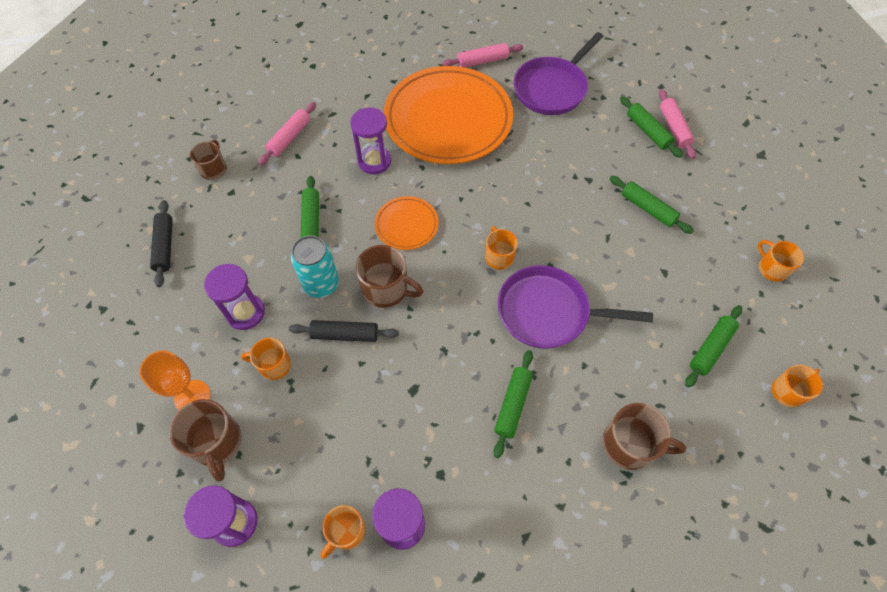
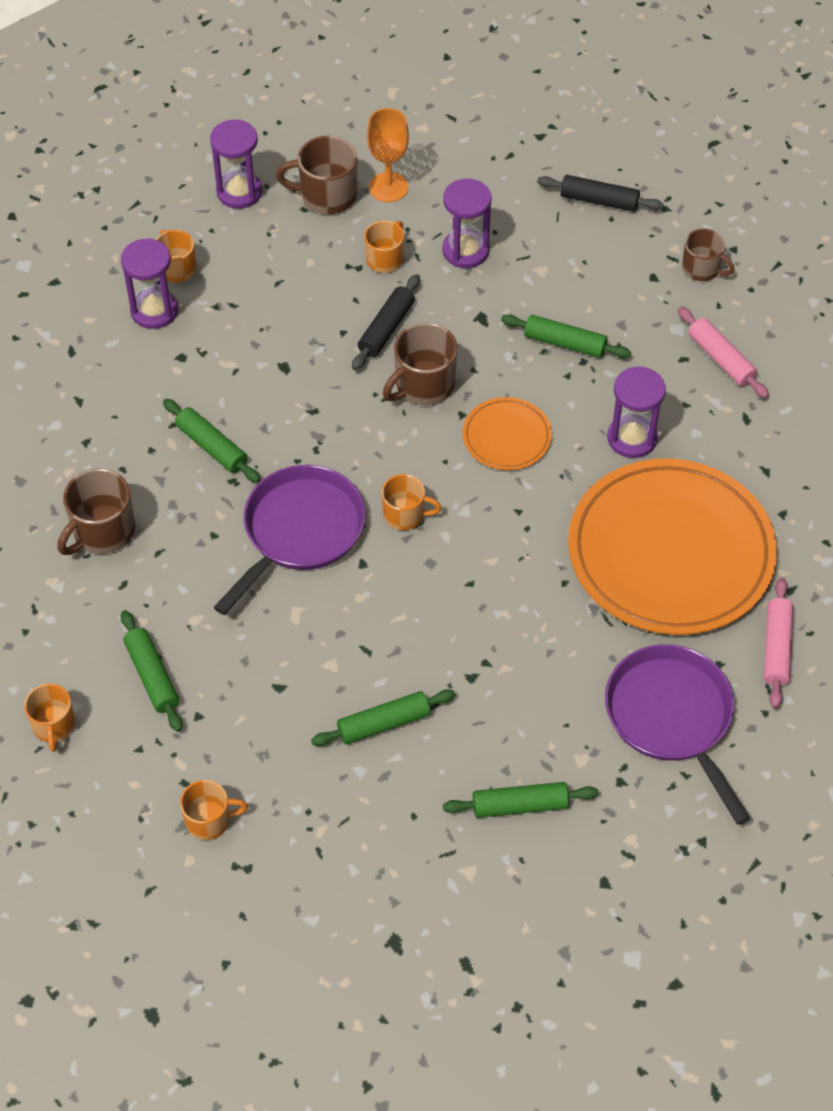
camera: 115 degrees right, 5 degrees down
(321, 284) = (465, 327): turquoise can -> none
(674, 128) = (508, 847): pink rolling pin -> none

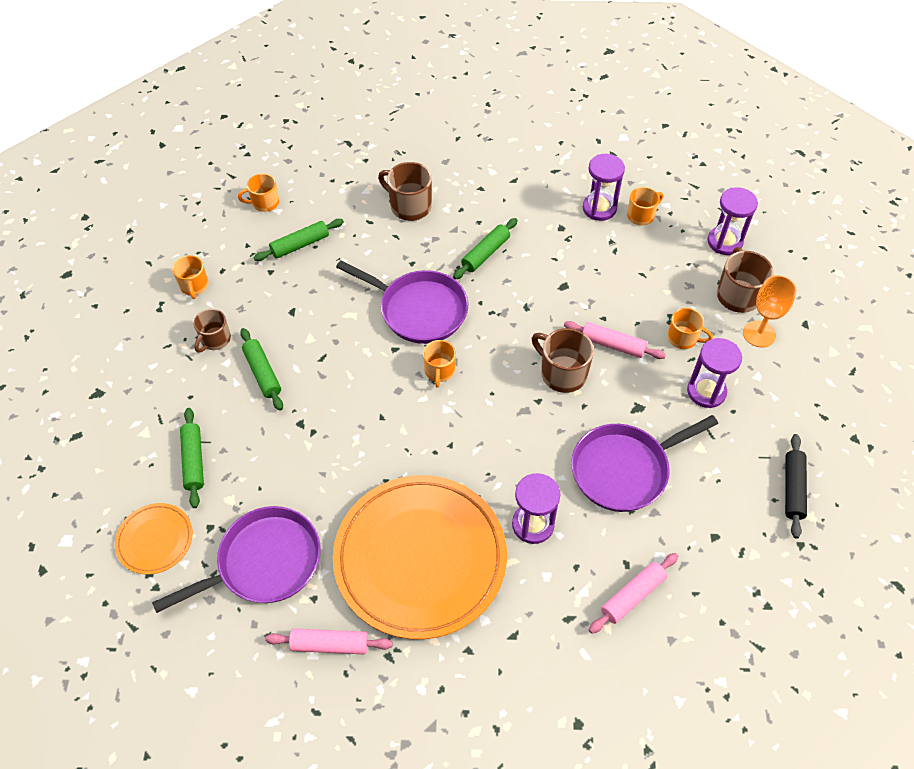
camera: 85 degrees right, 0 degrees up
(386, 328) = (613, 345): black rolling pin -> pink rolling pin
(507, 437) = (521, 433): orange plate -> orange plate (155, 540)
(565, 343) = (624, 469): green rolling pin -> purple pan
(701, 269) = (735, 577): brown mug -> brown mug (215, 339)

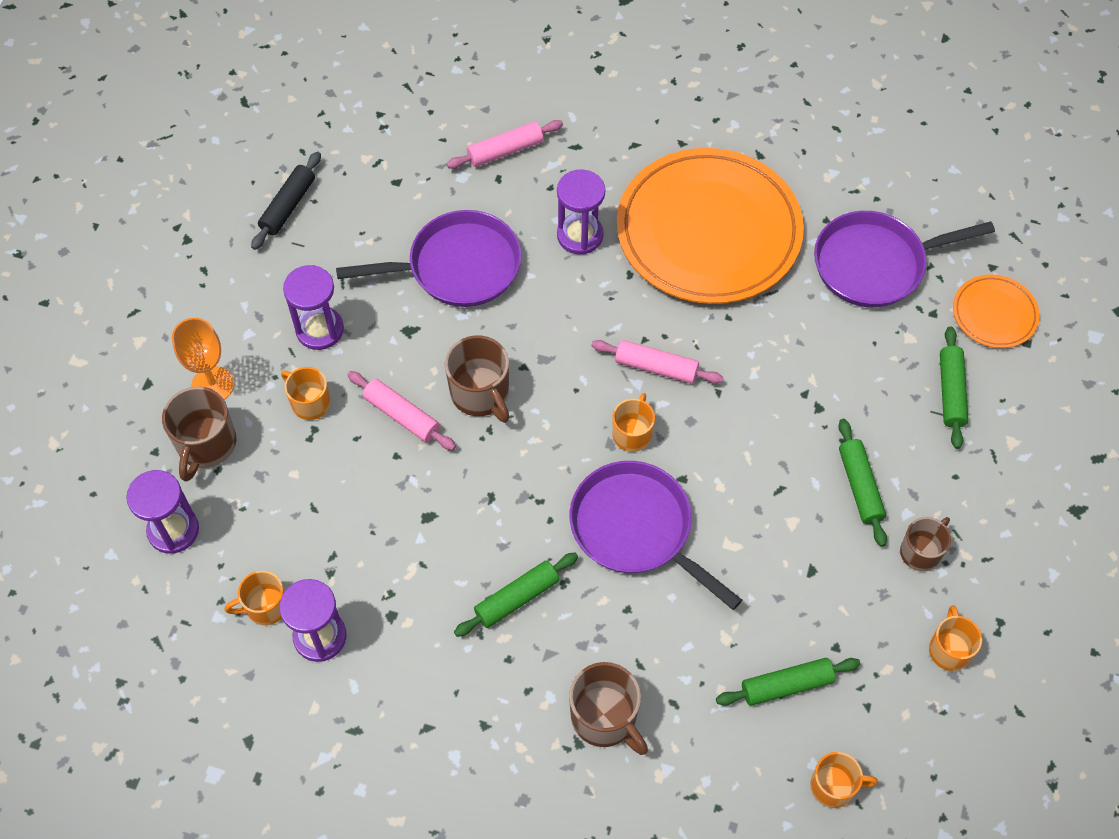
camera: 165 degrees left, 5 degrees up
(330, 644) = (815, 177): pink rolling pin -> pink rolling pin (656, 367)

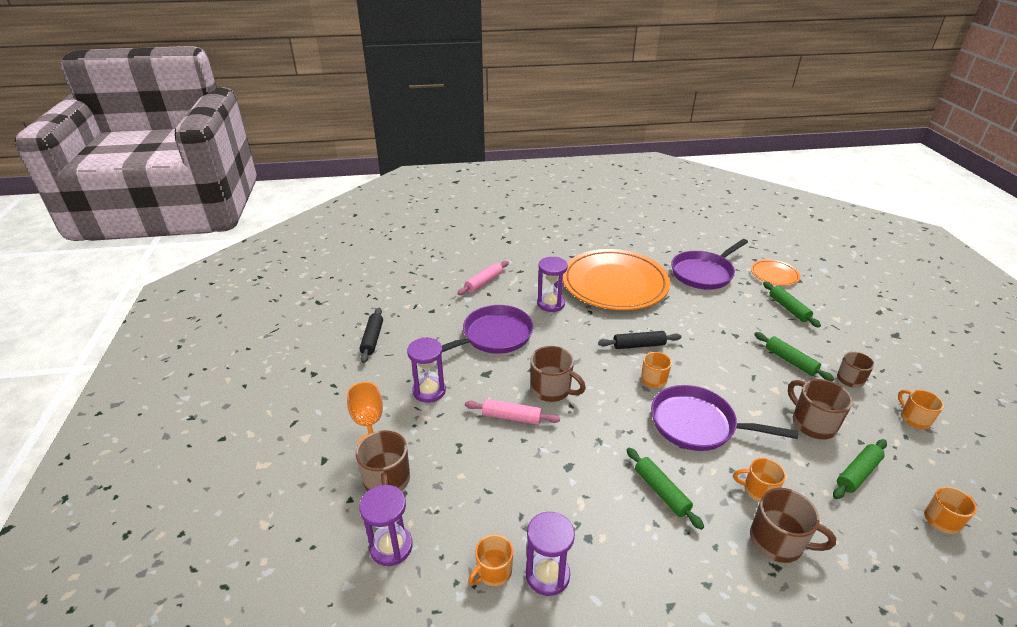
camera: 25 degrees left, 25 degrees down
(310, 402) = (447, 431): orange mug -> orange mug (758, 490)
(517, 598) = (661, 491): green rolling pin -> green rolling pin turned 60 degrees counterclockwise
(656, 367) = (639, 345): pink rolling pin -> black rolling pin
(795, 594) = (812, 423): none -> brown mug

